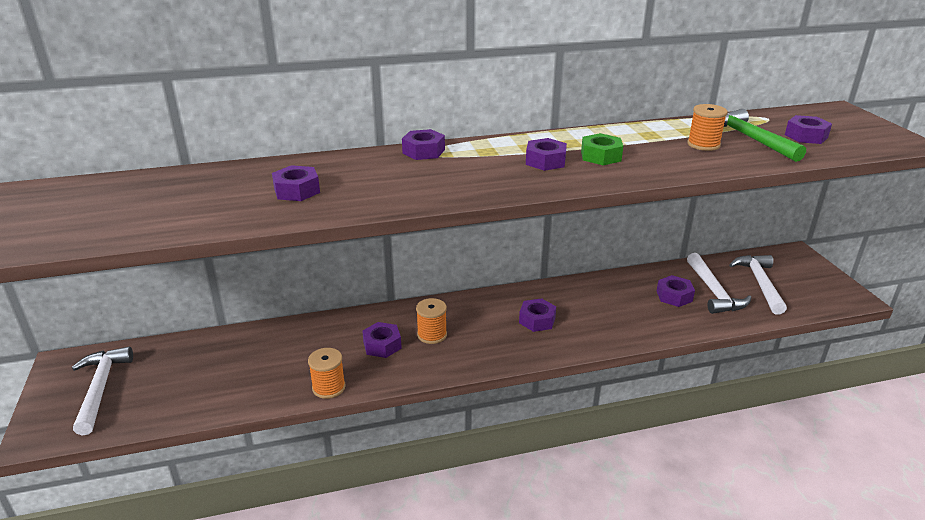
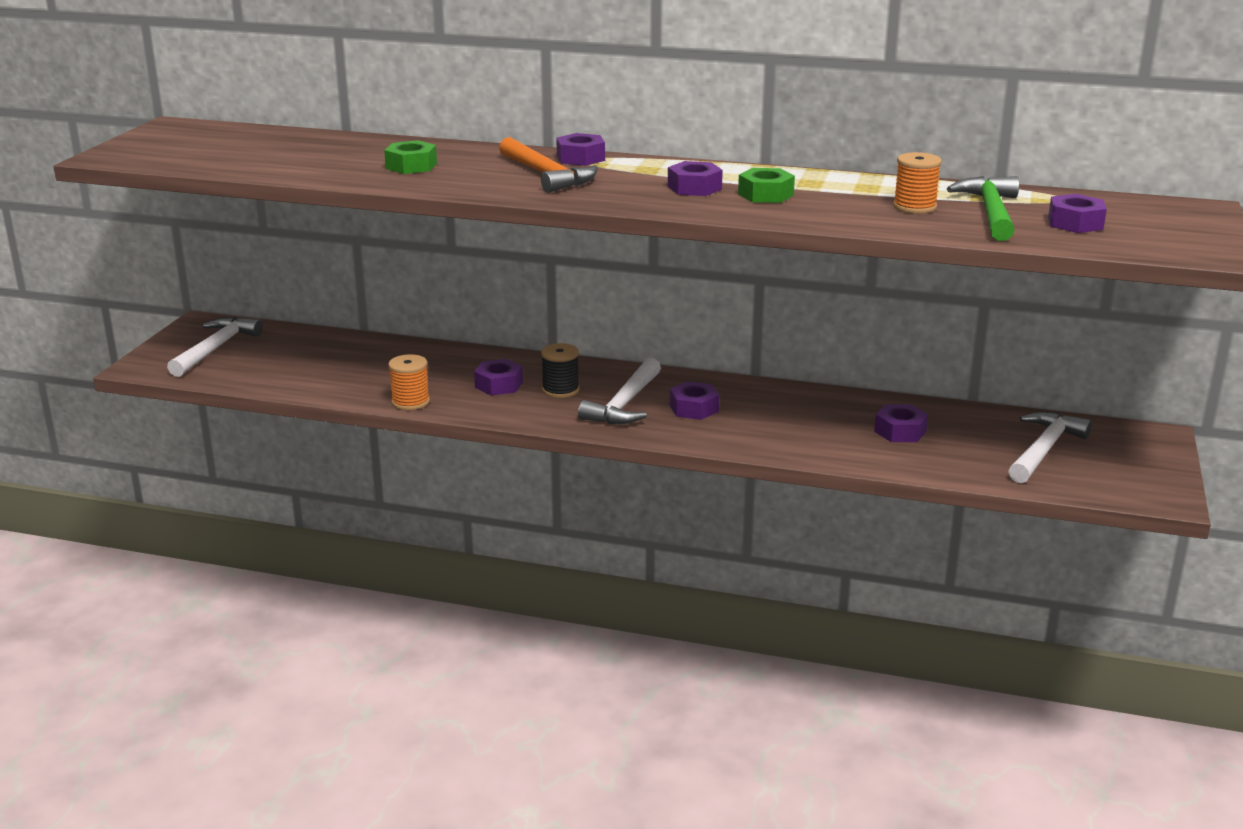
camera: 30 degrees right, 5 degrees down
(297, 190) = (411, 166): purple nut -> green nut
(421, 174) = (546, 175): none -> orange hammer
(432, 335) = (560, 390): orange spool -> black spool
(713, 291) = (962, 441): white hammer -> white hammer (625, 404)

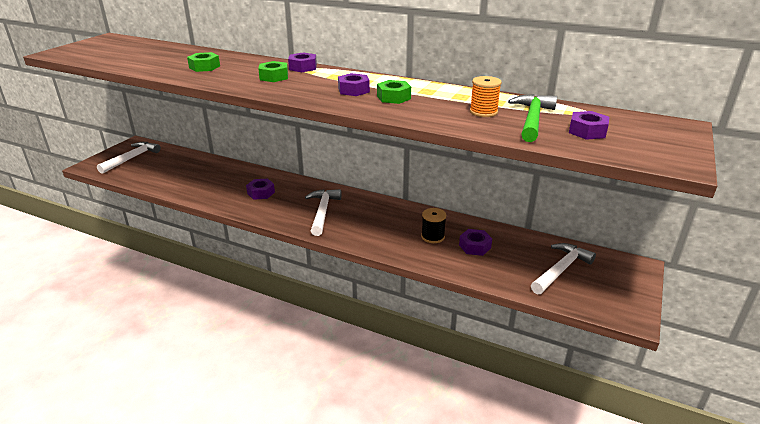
camera: 10 degrees right, 5 degrees up
(410, 402) = (208, 200): orange spool -> none
(546, 175) = (274, 77): orange hammer -> green nut
(560, 390) = (292, 199): black spool -> black spool (432, 237)
(625, 404) = (322, 212): white hammer -> white hammer turned 150 degrees clockwise
(694, 408) = (360, 218): purple nut -> none

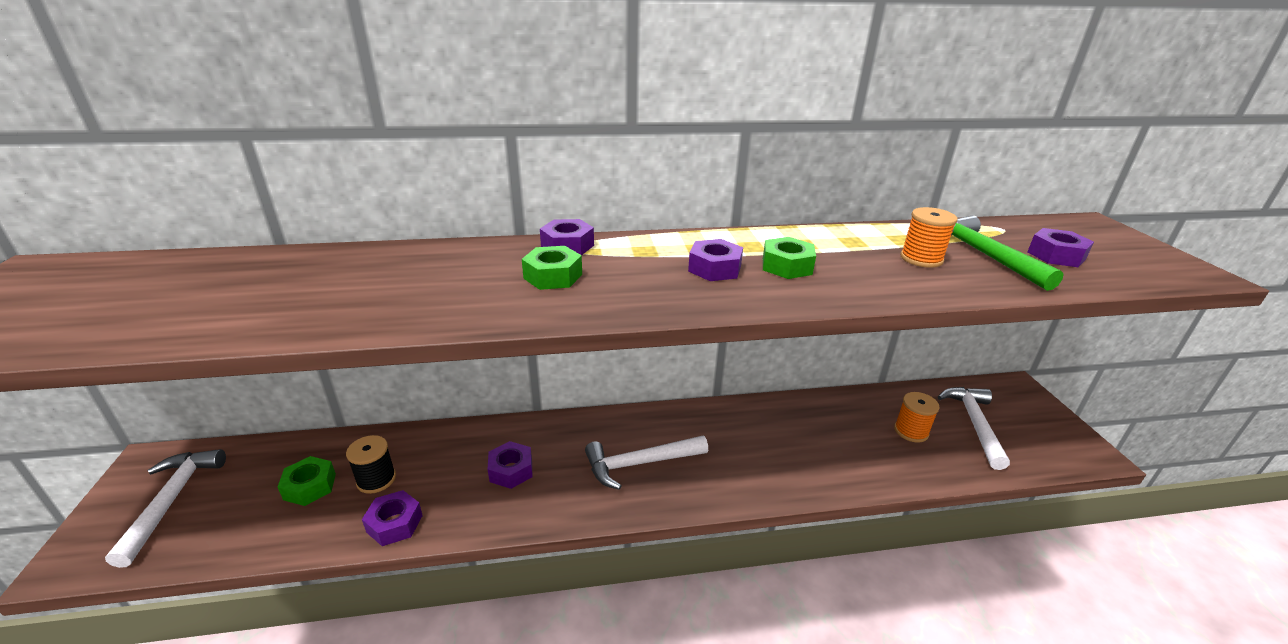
camera: 35 degrees left, 0 degrees up
(204, 67) = (387, 288): green nut -> green nut (310, 486)
(322, 212) = (640, 463): white hammer -> white hammer turned 75 degrees counterclockwise
(432, 237) = (813, 440): black spool -> black spool (376, 479)
(475, 246) = (869, 433): purple nut -> purple nut (395, 523)
(505, 256) = (911, 431): none -> orange spool

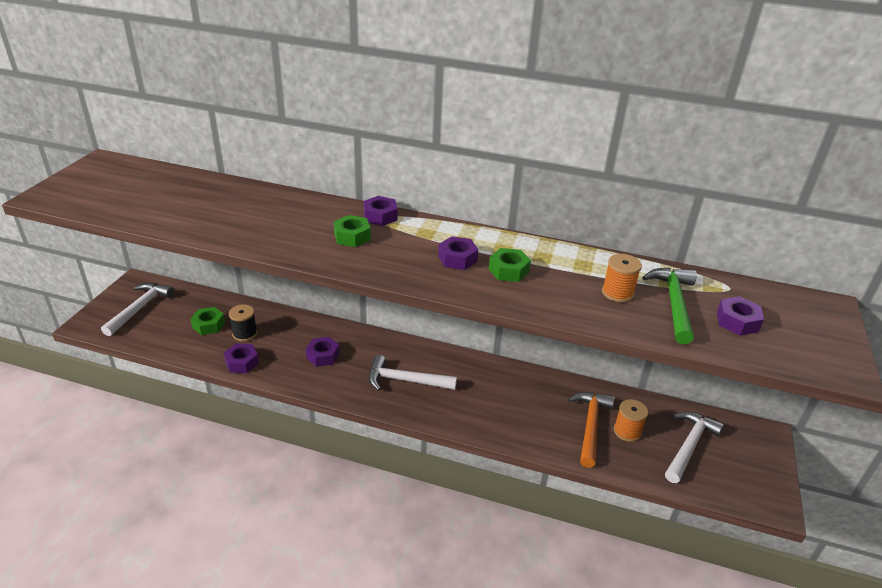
camera: 25 degrees right, 5 degrees up
(874, 439) = (590, 426): none -> orange hammer

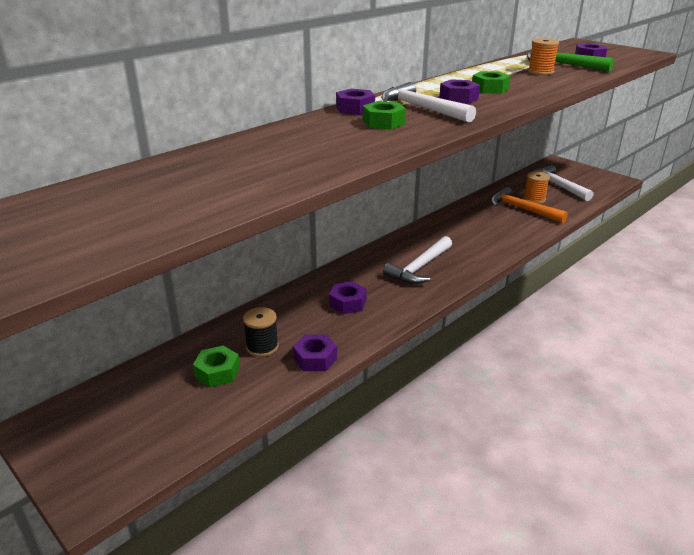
camera: 60 degrees left, 5 degrees down
(139, 308) = (111, 431): white hammer -> white hammer (422, 108)

